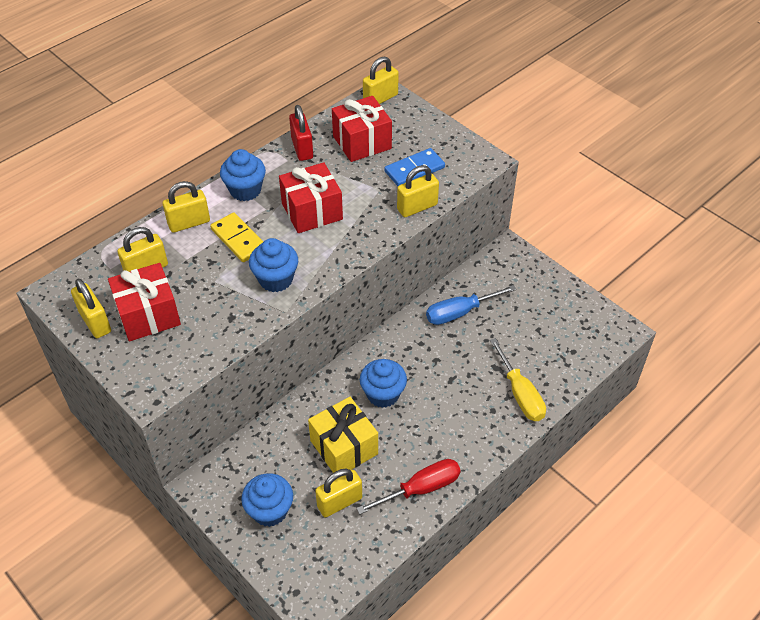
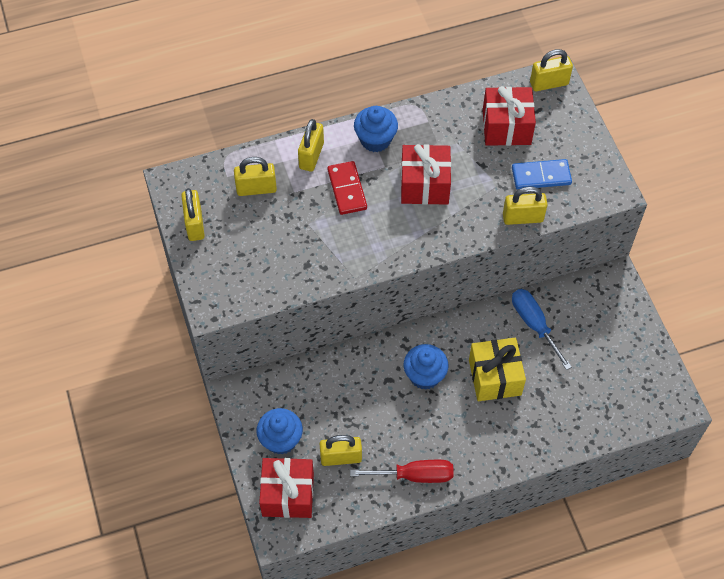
camera: 25 degrees right, 10 degrees up
(148, 315) = (240, 235): red gift -> red gift (288, 494)
(189, 223) = (311, 156): yellow padlock -> yellow padlock turned 75 degrees counterclockwise
(238, 239) = (347, 189): yellow domino -> red domino
(276, 279) = (361, 243): blue cupcake -> none
(302, 148) = (447, 113): red padlock -> none
(344, 447) = (367, 410): yellow gift -> yellow gift (495, 377)
(459, 312) = (534, 324): blue screwdriver -> blue screwdriver turned 60 degrees clockwise
(520, 394) = (547, 427): yellow screwdriver -> none

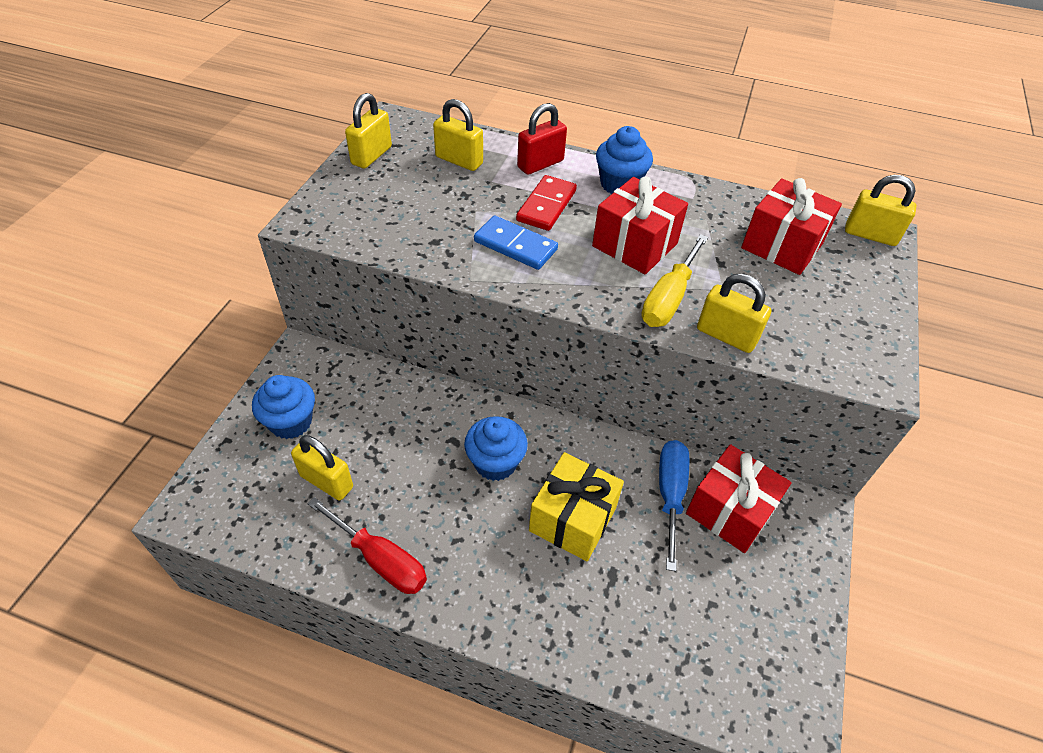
camera: 35 degrees right, 10 degrees down
(288, 494) = (237, 479): red gift -> red gift (730, 511)
(311, 156) = (540, 164): yellow padlock -> red padlock
(474, 213) = (669, 298): none -> yellow screwdriver
(541, 176) = (787, 309): blue domino -> blue domino (515, 245)

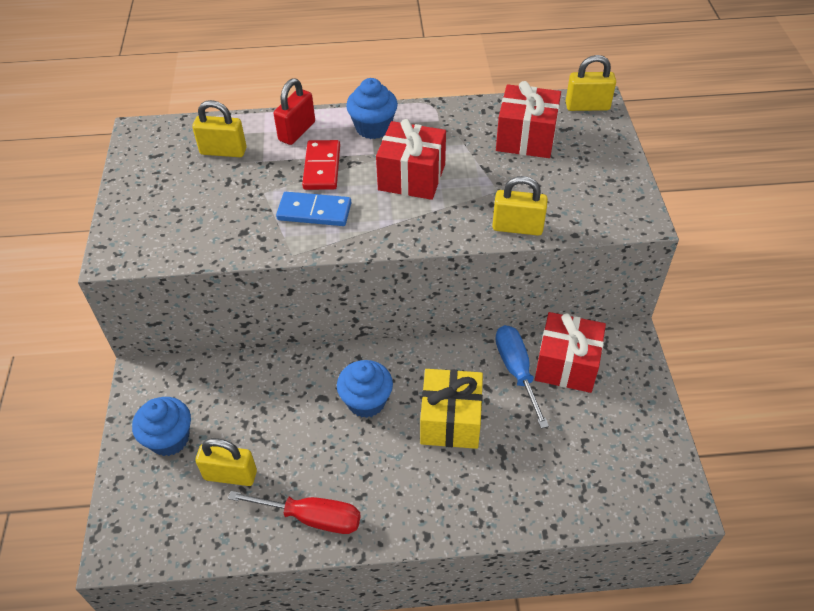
camera: 20 degrees left, 0 degrees up
(371, 155) = (140, 173): yellow padlock -> none
(669, 298) = (460, 213): yellow screwdriver -> none

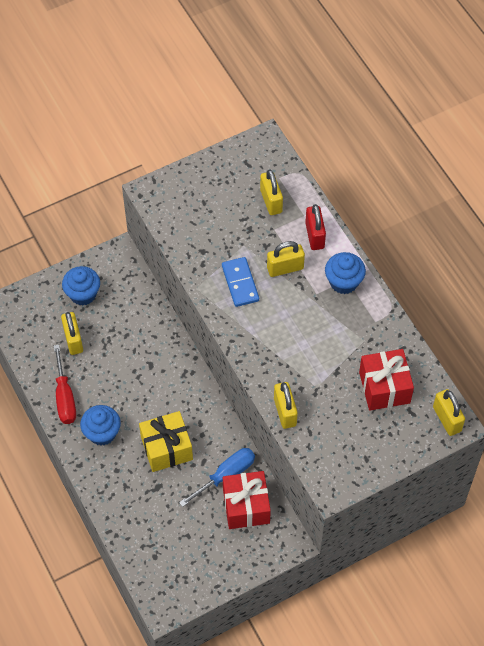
camera: 65 degrees right, 10 degrees up
(297, 131) = (314, 236): red padlock -> red padlock turned 75 degrees clockwise
(322, 167) = (285, 268): red domino -> yellow padlock
(366, 401) = (159, 392): blue cupcake -> blue cupcake (102, 433)
(412, 177) = (303, 328): red gift -> none

